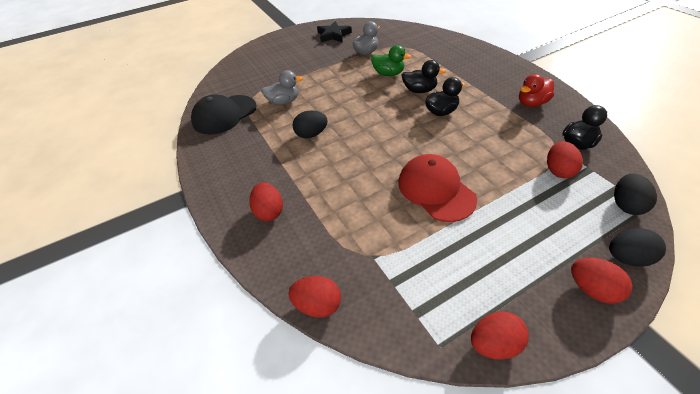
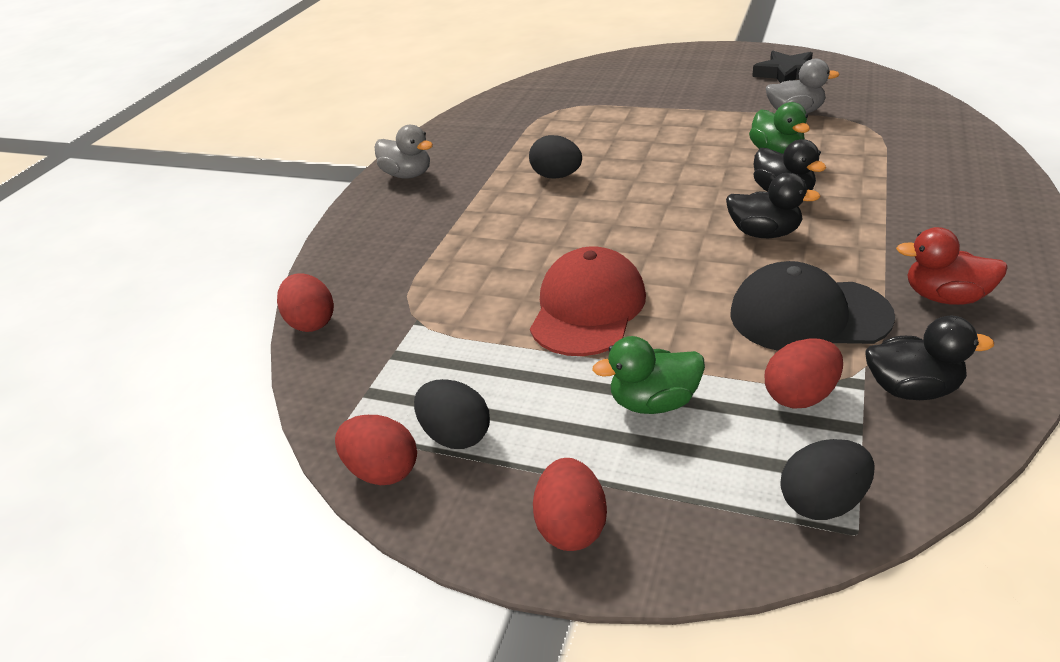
camera: 50 degrees right, 10 degrees down
(224, 115) = (506, 114): black cap -> black cap (808, 315)
(269, 211) = (399, 224): red egg -> none
(283, 102) = (586, 128): grey duck -> grey duck (407, 175)
(526, 211) = (653, 402): none -> green duck
(627, 257) = (686, 544): black egg -> black egg (456, 435)

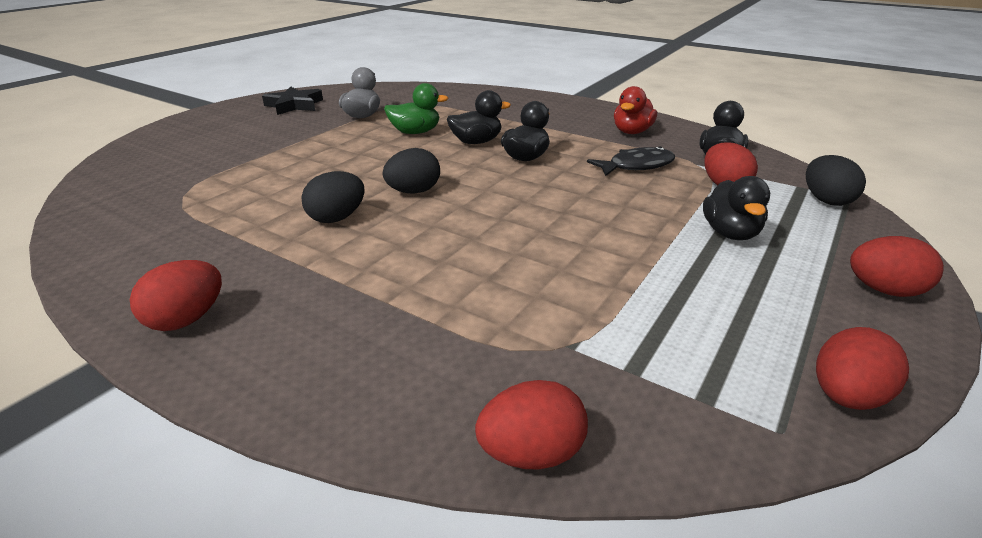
camera: 80 degrees left, 5 degrees down
(407, 175) = (187, 319): grey duck -> red egg
(456, 435) = (780, 337): black egg -> black egg (413, 192)
(588, 308) = (593, 239): red cap -> none
(653, 402) = (730, 233): green duck -> black duck
(808, 315) = (636, 166): black cap -> black fish

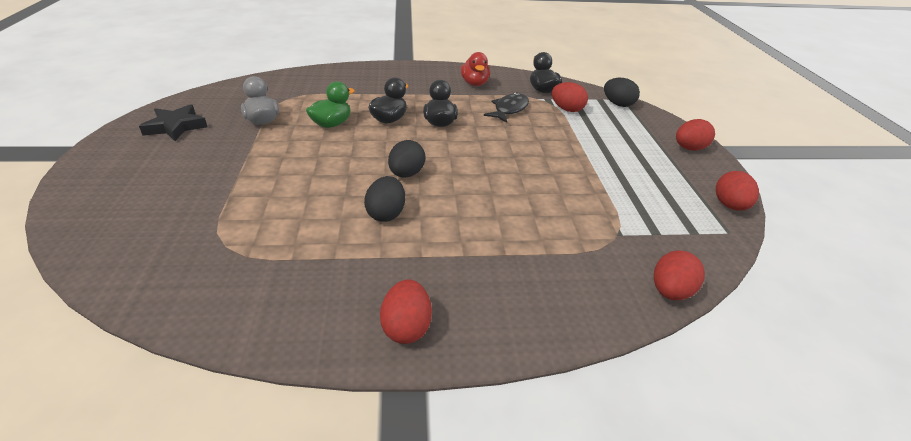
camera: 40 degrees left, 5 degrees up
(730, 233) = (604, 140): black duck -> none

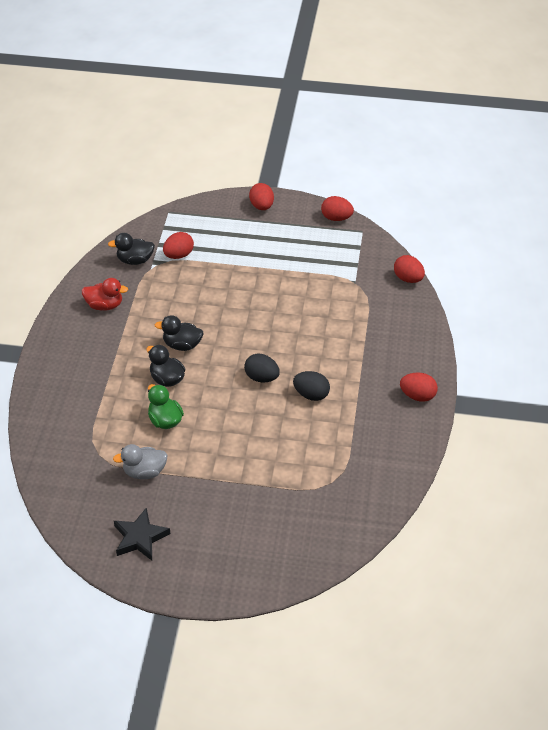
camera: 75 degrees left, 10 degrees up
(509, 109) = (168, 293): black fish -> none
(618, 104) = (178, 219): black egg -> none

